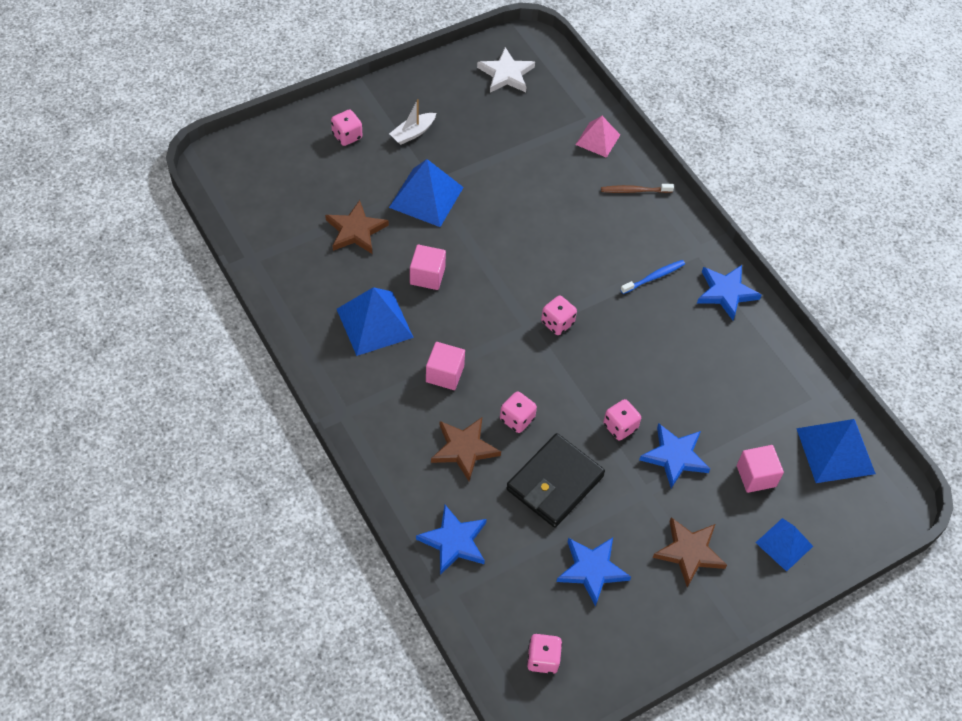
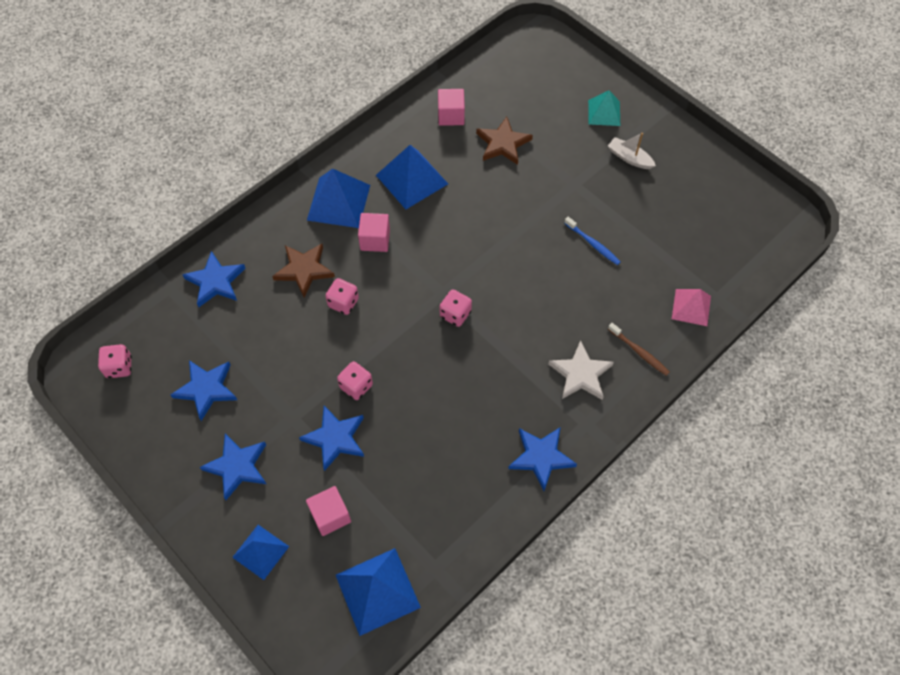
camera: 80 degrees right, 5 degrees up
(347, 136) = (604, 112): pink dice -> turquoise pyramid
(426, 197) = (559, 184): blue pyramid -> blue pyramid (338, 202)
(427, 276) = (473, 205): pink cube -> pink cube (451, 115)
(506, 74) = (738, 214): white star -> white star (580, 374)
(555, 483) = (286, 344): black wallet -> none
(635, 191) = (639, 352): brown toothbrush -> brown toothbrush turned 150 degrees clockwise
(654, 277) = (536, 387): blue toothbrush -> blue toothbrush (592, 244)
(689, 552) = (237, 466): brown star -> blue star

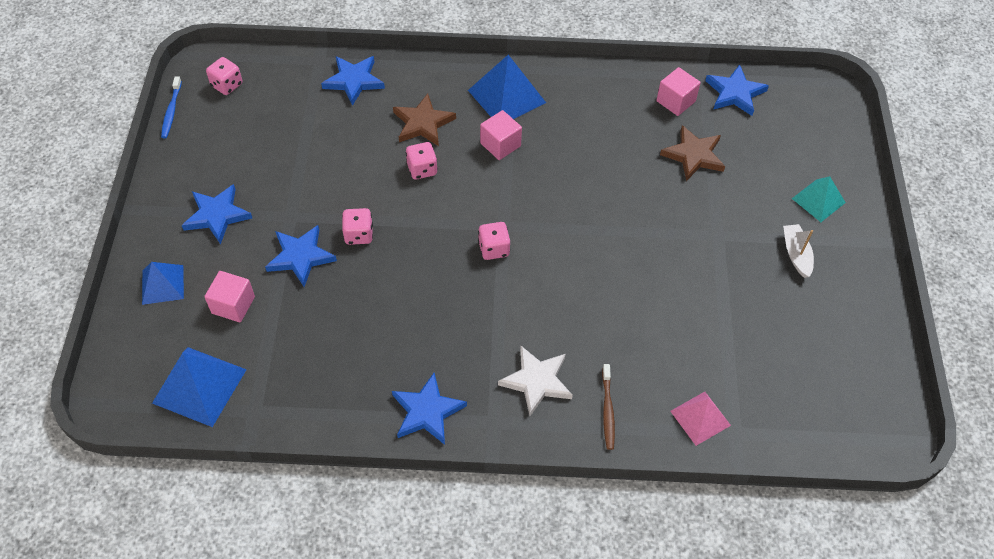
camera: 45 degrees right, 5 degrees down
(206, 389) = (260, 147): blue star -> blue star (735, 93)
(412, 179) = (583, 124): blue pyramid -> none
(592, 244) = (674, 293): blue toothbrush -> blue toothbrush (171, 111)

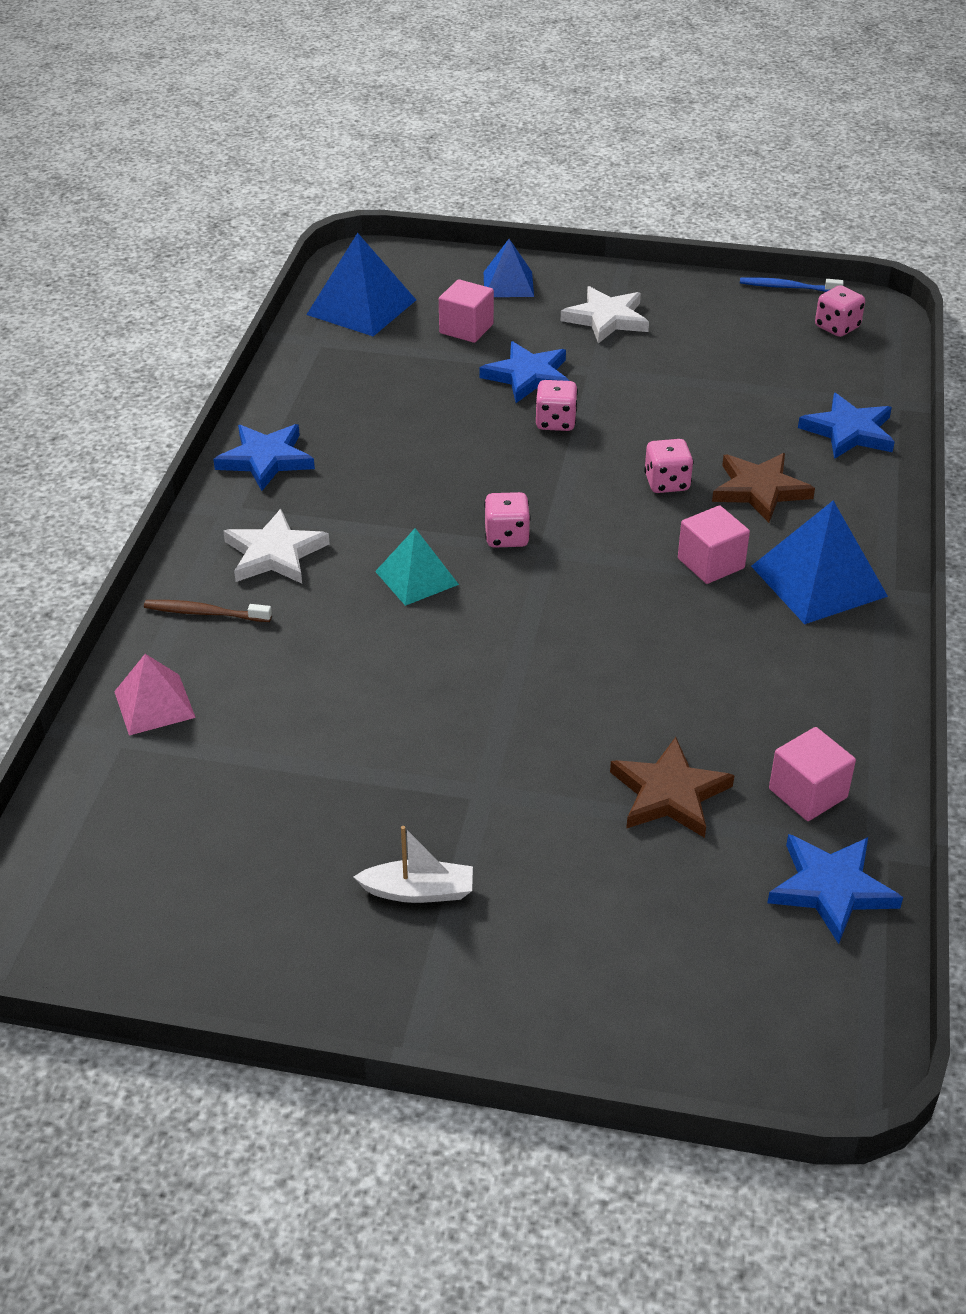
camera: 100 degrees right, 15 degrees down
(217, 215) = (606, 319): blue star -> white star
(818, 200) = (537, 958): turquoise pyramid -> turquoise pyramid (416, 577)

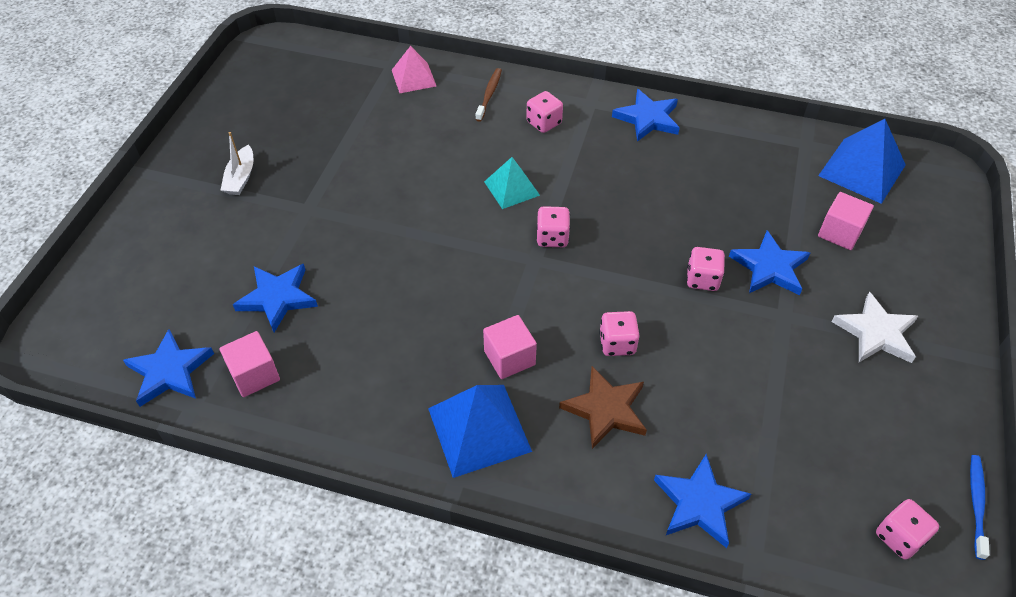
camera: 95 degrees right, 10 degrees up
(275, 553) = (544, 123): white star -> pink dice
(508, 284) = (923, 266): blue pyramid -> none
(669, 793) = (278, 298): brown star -> blue star

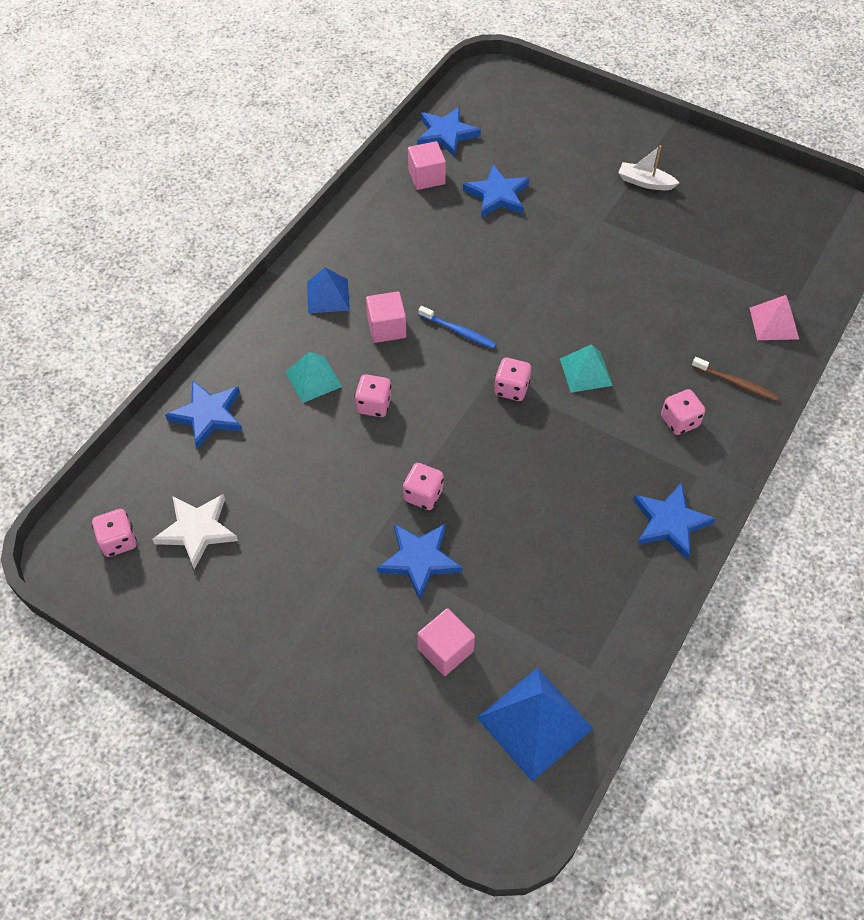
camera: 105 degrees right, 5 degrees up
(479, 429) = (328, 296): blue pyramid -> blue pyramid, size x0.63
(605, 409) = (313, 379): brown star -> turquoise pyramid
(876, 333) = (310, 621): white star -> white star (197, 530)
(976, 504) = (115, 615): blue toothbrush -> blue toothbrush (458, 331)

